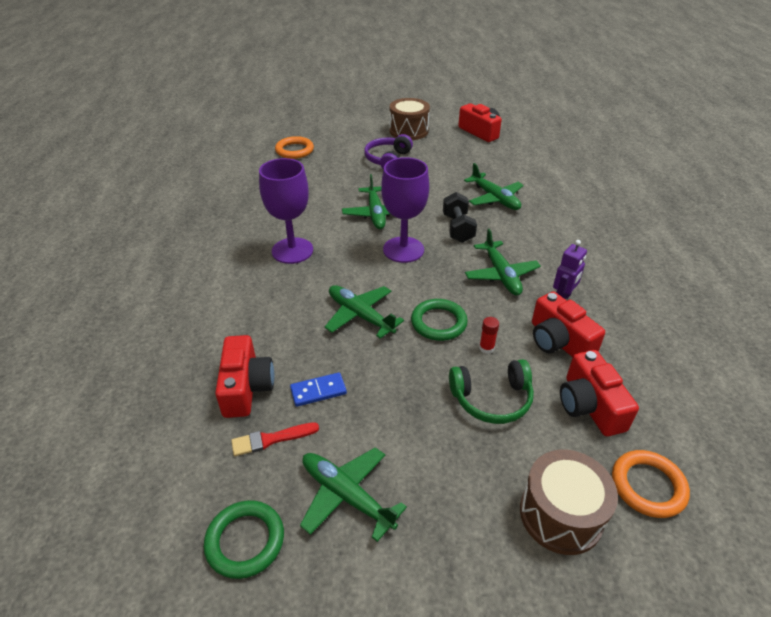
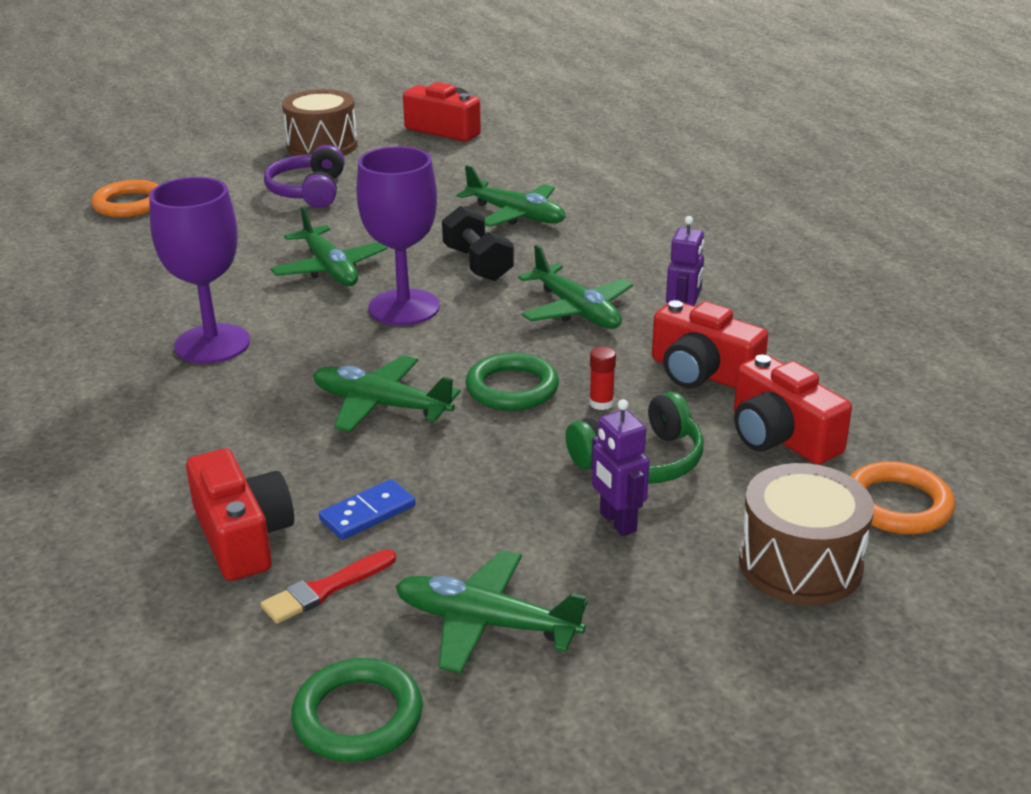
camera: 20 degrees left, 10 degrees down
(457, 442) = (617, 522): none -> purple robot

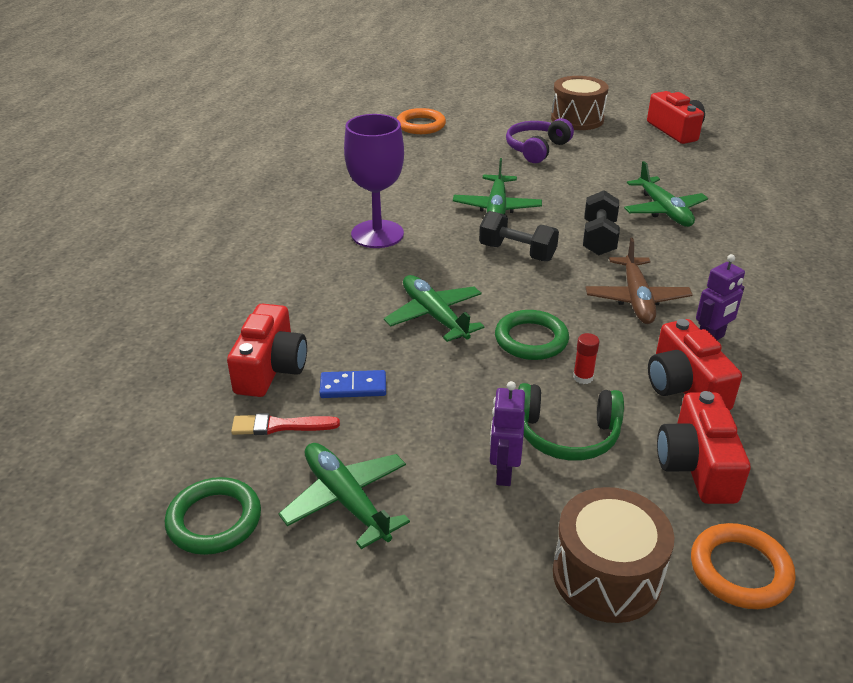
camera: 35 degrees right, 5 degrees up
(404, 307) = (517, 252): purple goblet -> black dumbbell
(576, 310) = (636, 299): green plane -> brown plane

